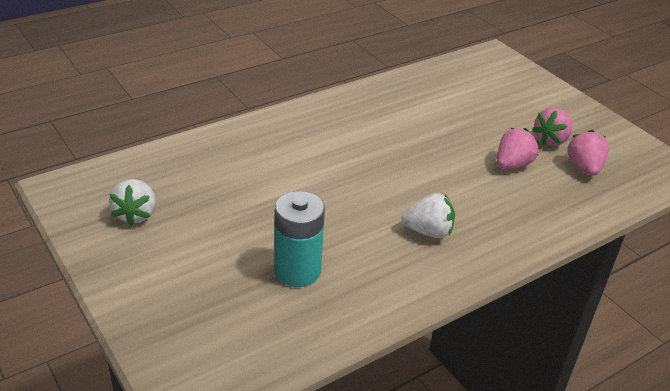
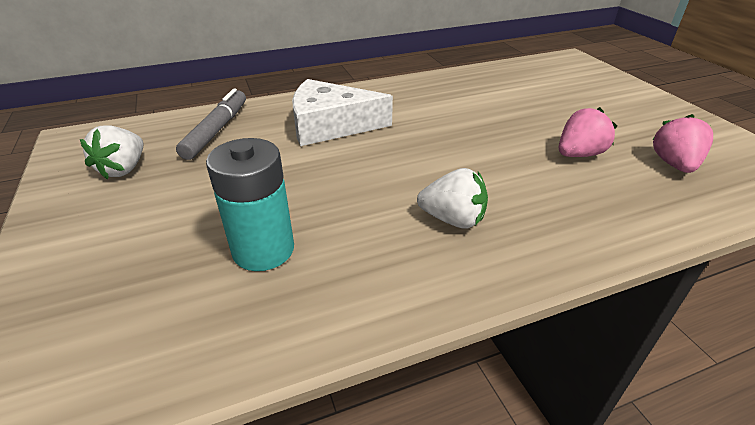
camera: 15 degrees right, 0 degrees up
(194, 166) = (217, 130): none -> grey marker
(297, 152) = (330, 125): none -> white cheese
(551, 140) = (630, 133): pink strawberry -> none

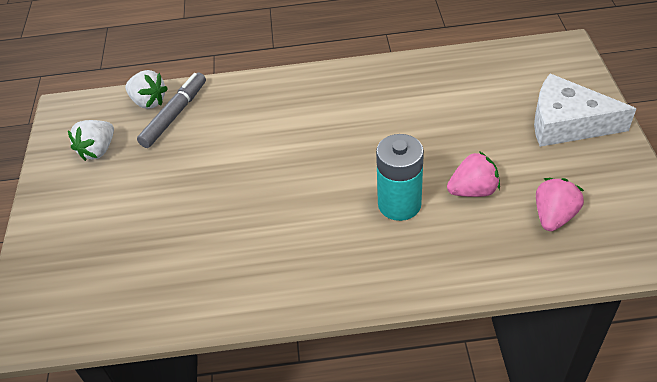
camera: 20 degrees right, 10 degrees up
(263, 250) = (180, 245): turquoise battery -> turquoise battery (399, 204)
(330, 125) = (270, 122): white cheese -> white cheese (567, 123)
(452, 219) = (325, 242): white strawberry -> white strawberry (149, 102)

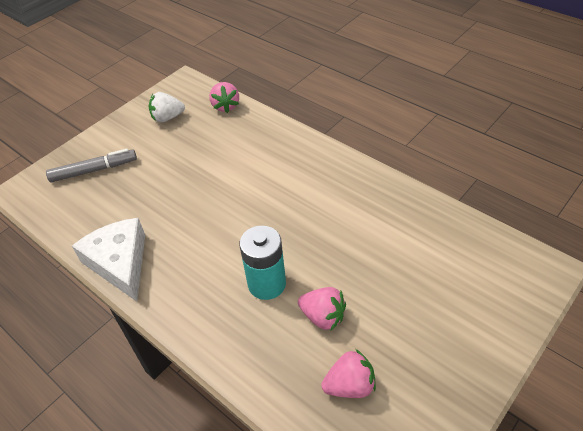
camera: 45 degrees right, 0 degrees up
(149, 102) = (225, 106): white strawberry -> pink strawberry
(175, 115) = (227, 124): grey marker -> grey marker (94, 170)
(567, 123) = (460, 328): white cheese -> white cheese (120, 263)

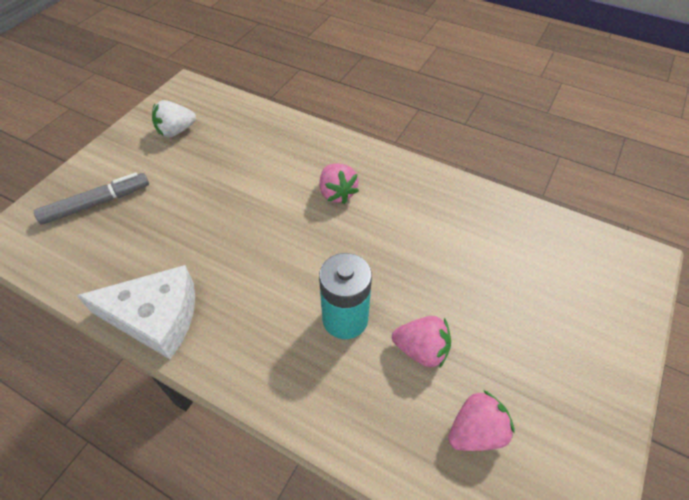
camera: 15 degrees left, 5 degrees up
(120, 263) = (155, 317): white cheese -> white cheese turned 135 degrees clockwise
(225, 106) = (243, 112): pink strawberry -> pink strawberry (337, 193)

